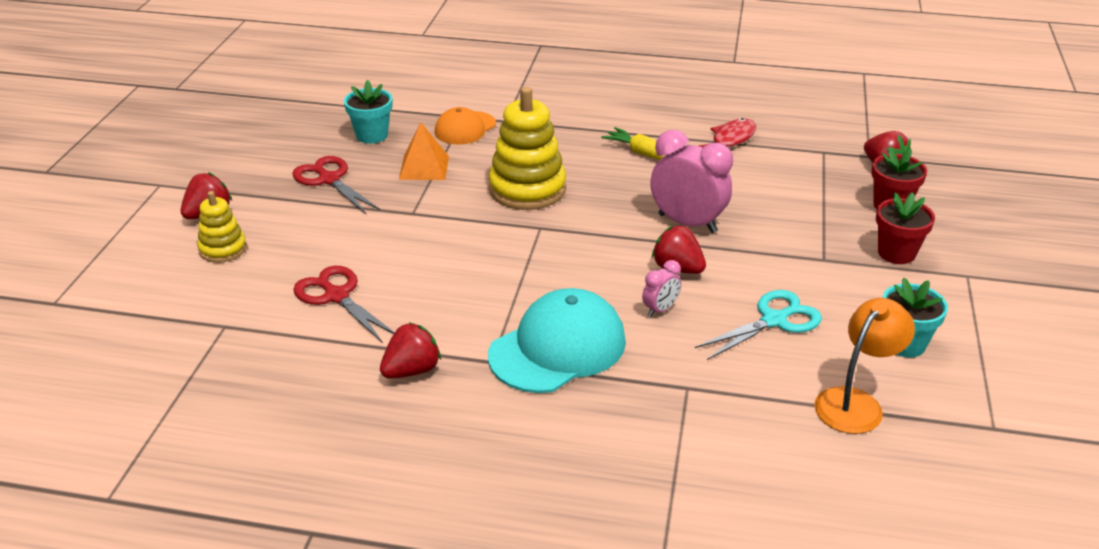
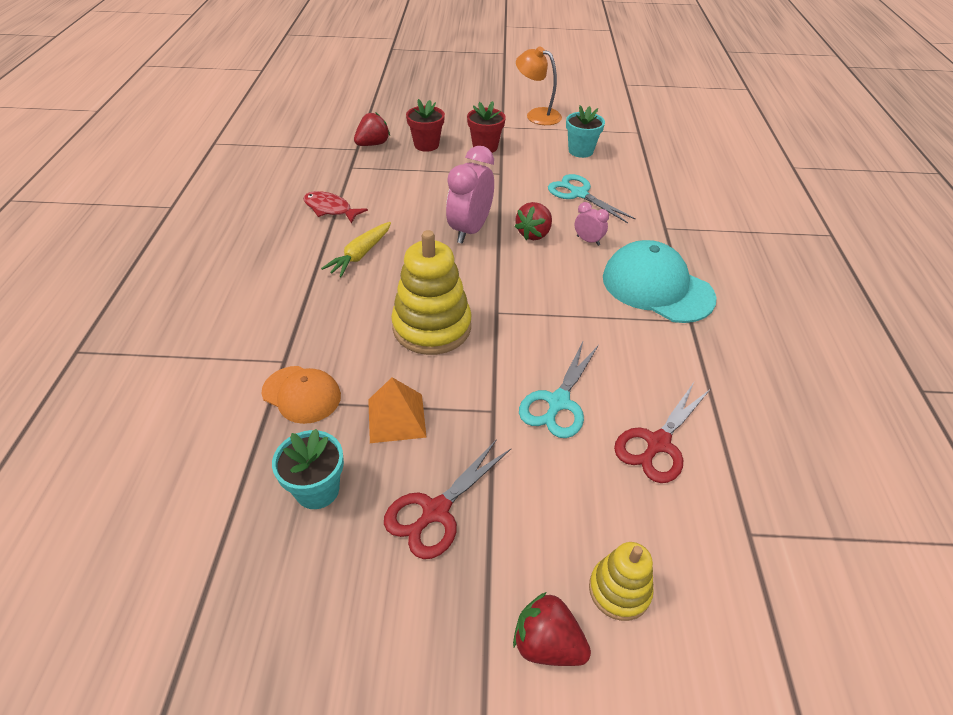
camera: 100 degrees left, 10 degrees up
(407, 248) = (558, 402): none -> turquoise scissors
(412, 370) = (728, 366): red strawberry -> none
(855, 402) = (643, 169): orange lamp -> orange lamp (537, 115)

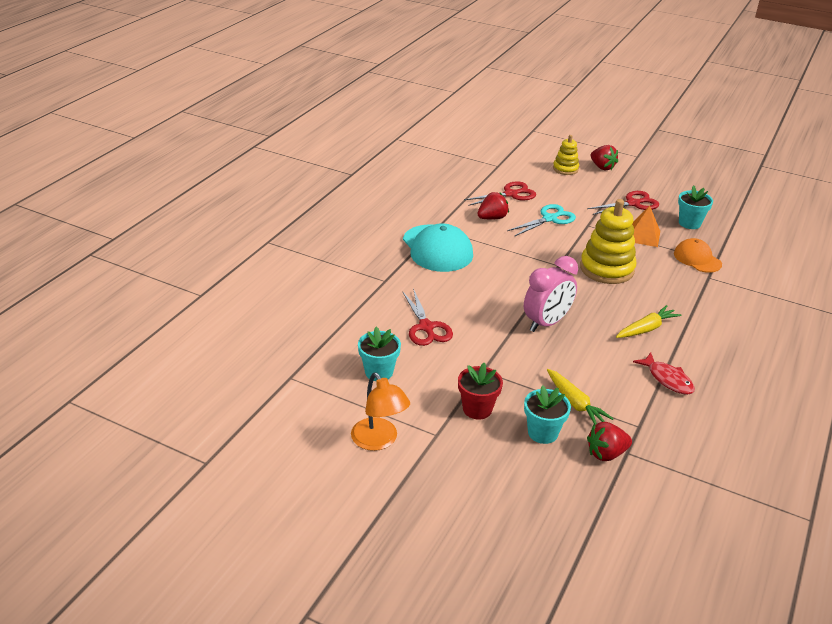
camera: 155 degrees left, 10 degrees down
(410, 169) = (575, 403): none -> yellow carrot
(426, 145) = (542, 433): red flower pot -> turquoise flower pot
(534, 234) = (495, 305): red strawberry -> red strawberry (492, 218)
(579, 194) = (426, 327): turquoise scissors -> red scissors
(588, 241) = (456, 289): pink clock -> none

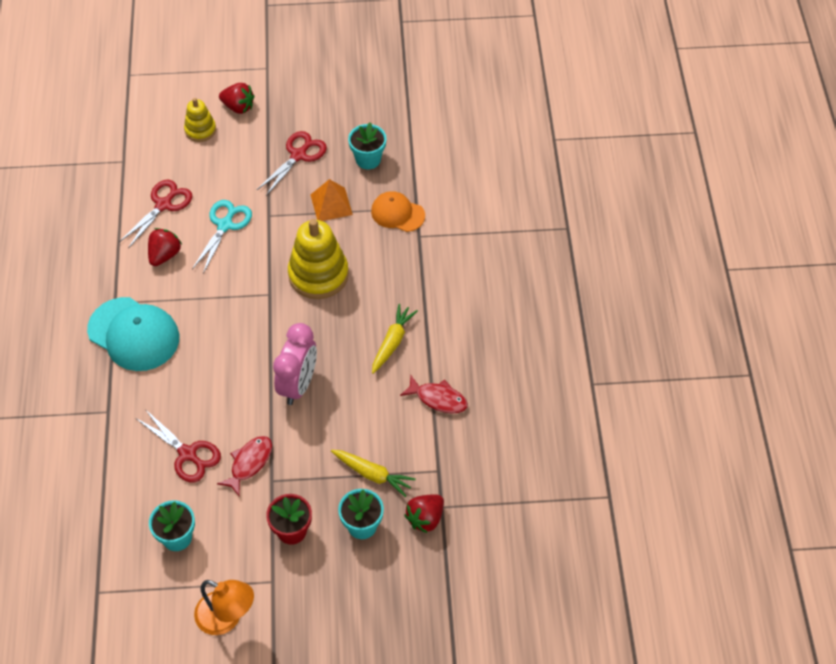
camera: 30 degrees left, 20 degrees up
(472, 352) = (249, 463): none -> red fish

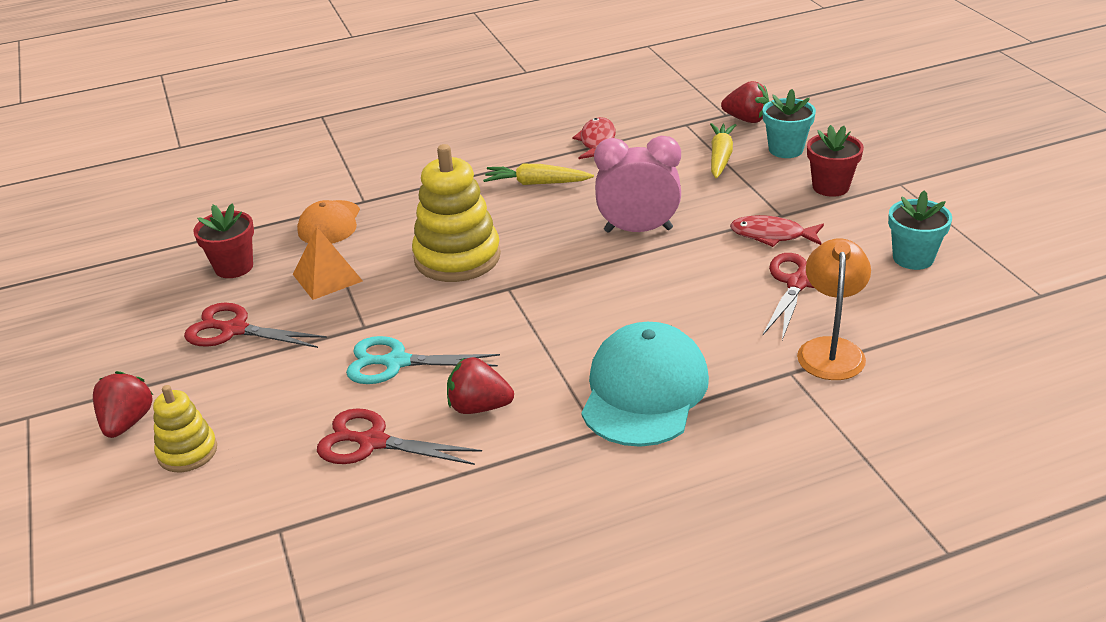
camera: 105 degrees left, 20 degrees down
(227, 618) = (969, 199): orange lamp -> orange lamp (830, 349)
(368, 159) = (234, 267): turquoise flower pot -> red flower pot

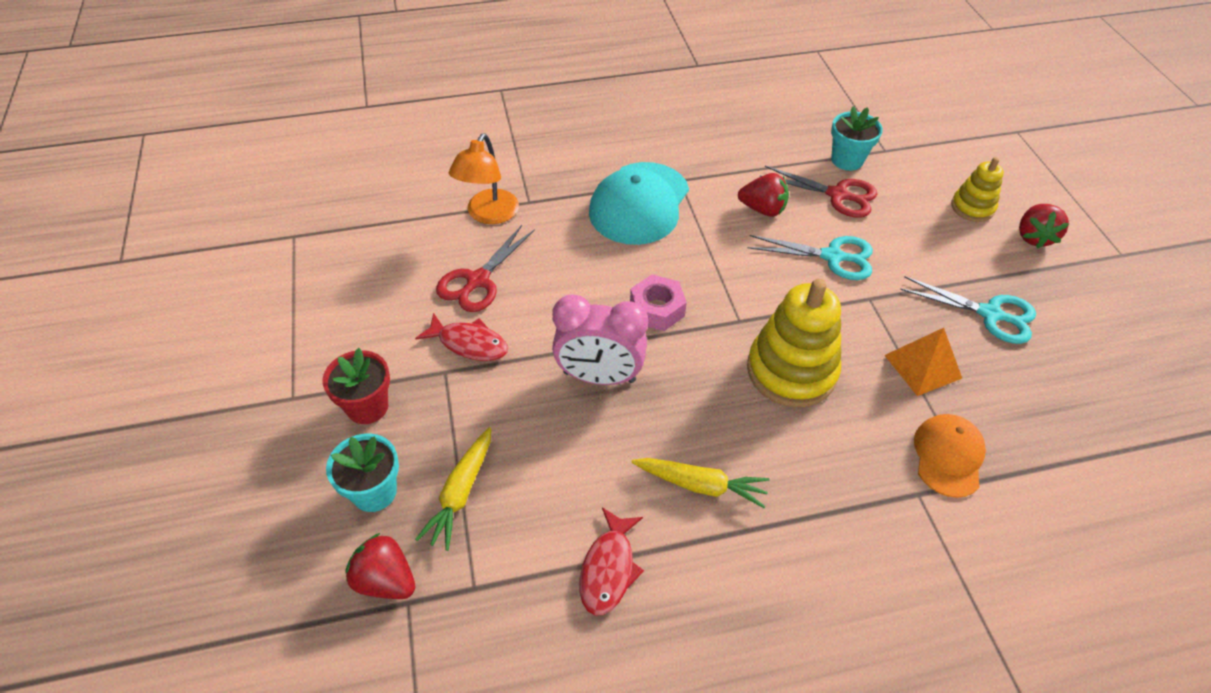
camera: 175 degrees left, 15 degrees up
(234, 267) = (1031, 400): red flower pot -> none
(234, 330) = (990, 314): red scissors -> turquoise scissors
(596, 285) = (657, 309): none -> pink nut
(913, 258) = (360, 291): turquoise flower pot -> turquoise flower pot (847, 160)

